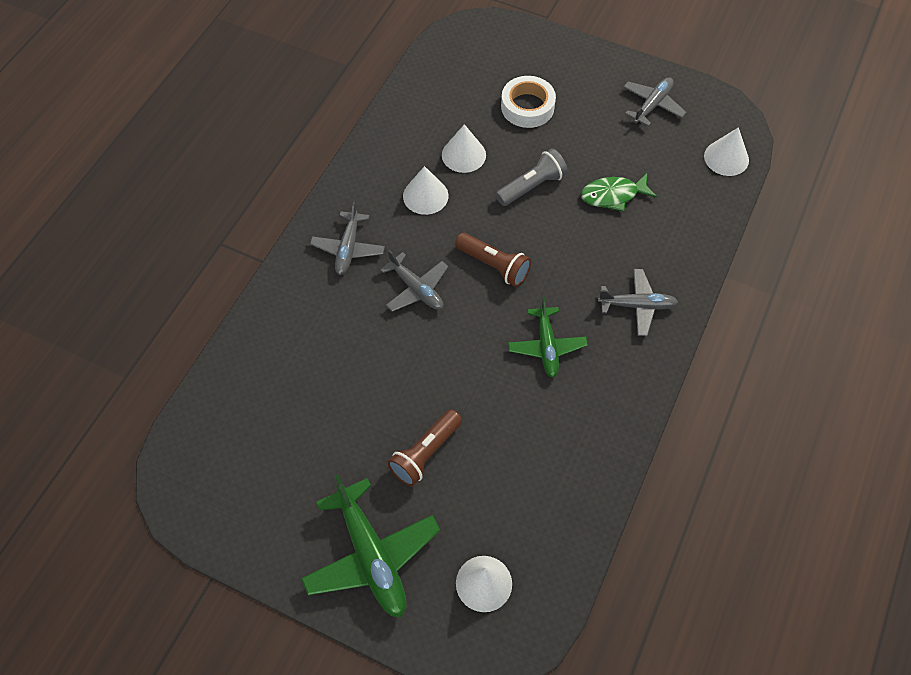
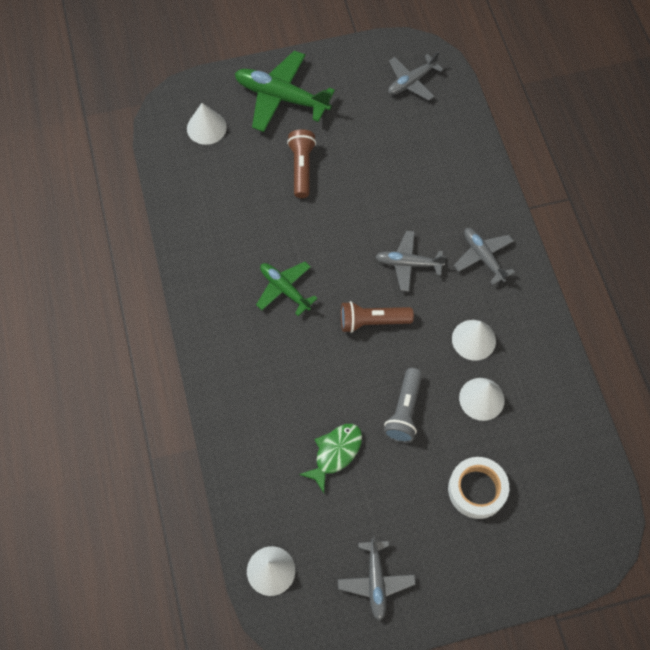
camera: 140 degrees right, 5 degrees up
(637, 305) = (245, 368): grey plane -> grey plane (411, 82)

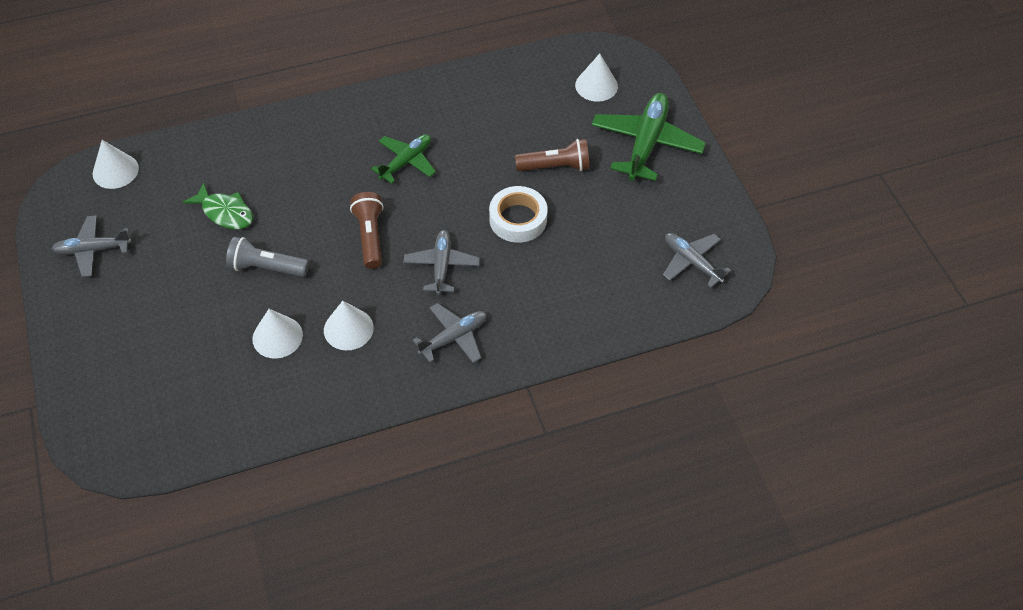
camera: 85 degrees right, 10 degrees down
(477, 489) = (175, 333): white tape -> white tape (518, 219)

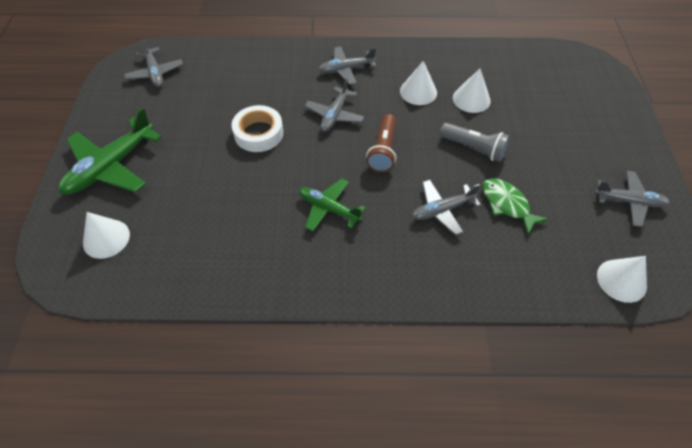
camera: 160 degrees left, 0 degrees up
(292, 189) = (442, 210): none -> grey plane
(406, 162) = (328, 209): green plane -> green plane turned 60 degrees clockwise
(555, 166) = (201, 167): brown flashlight -> none

